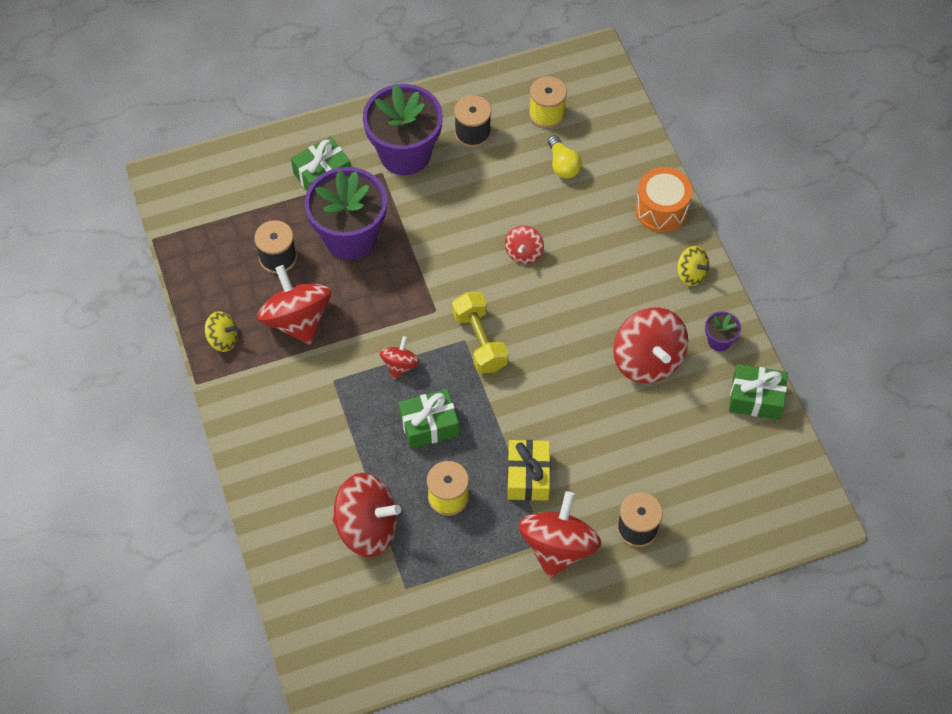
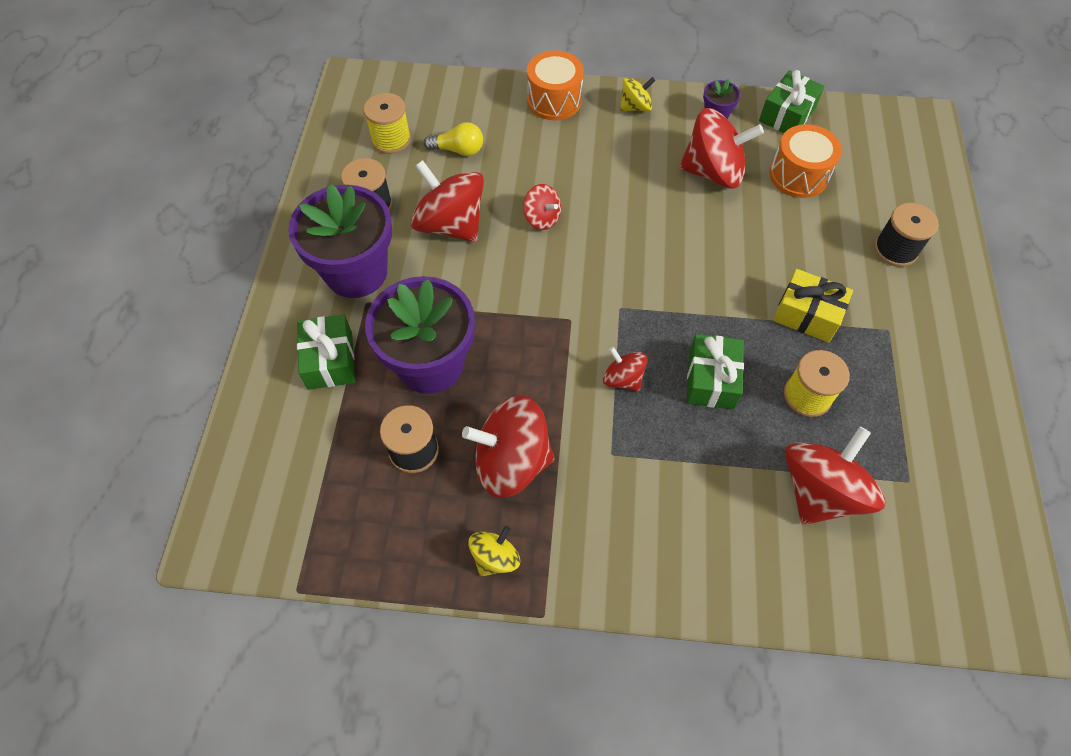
camera: 65 degrees left, 0 degrees up
(480, 341) = (628, 295): yellow dumbbell -> none
(558, 547) = (897, 321): red spinning top -> red spinning top (450, 224)
(682, 428) = (798, 175): none -> orange drum

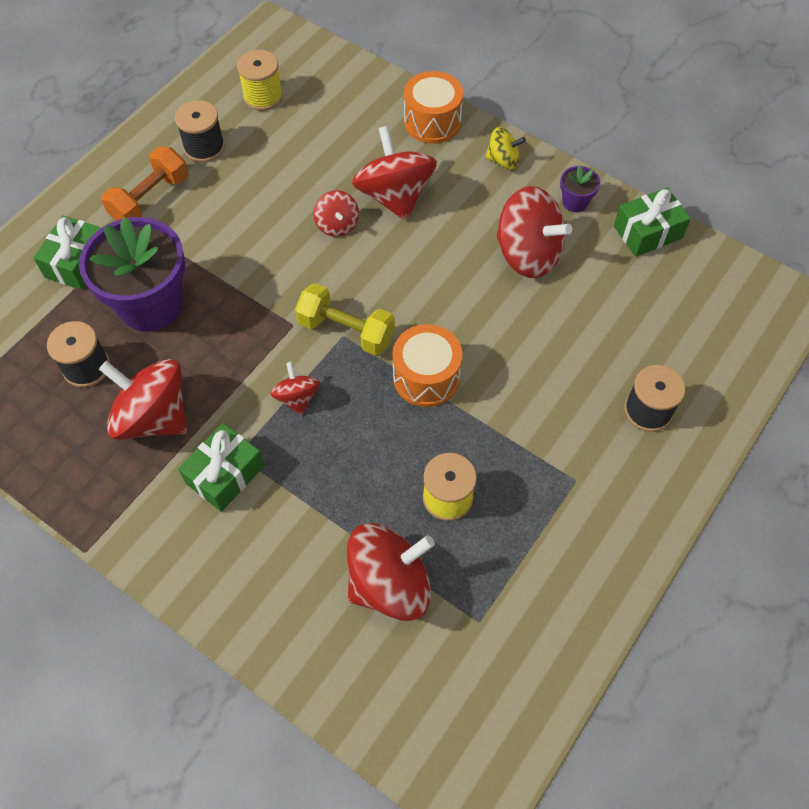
camera: 30 degrees right, 0 degrees up
(356, 272) = (150, 199): purple flower pot -> orange dumbbell
(450, 224) = (256, 194): red spinning top -> red spinning top (394, 196)
(458, 150) = (312, 131): yellow light bulb -> none
(495, 557) = (83, 485): yellow spinning top -> none
(619, 302) = (346, 331): none -> yellow dumbbell
(711, 380) = (372, 438): green gift -> green gift (225, 474)
(798, 175) = (609, 295): orange drum -> orange drum (426, 377)
(807, 314) = (508, 427): yellow gift -> none

